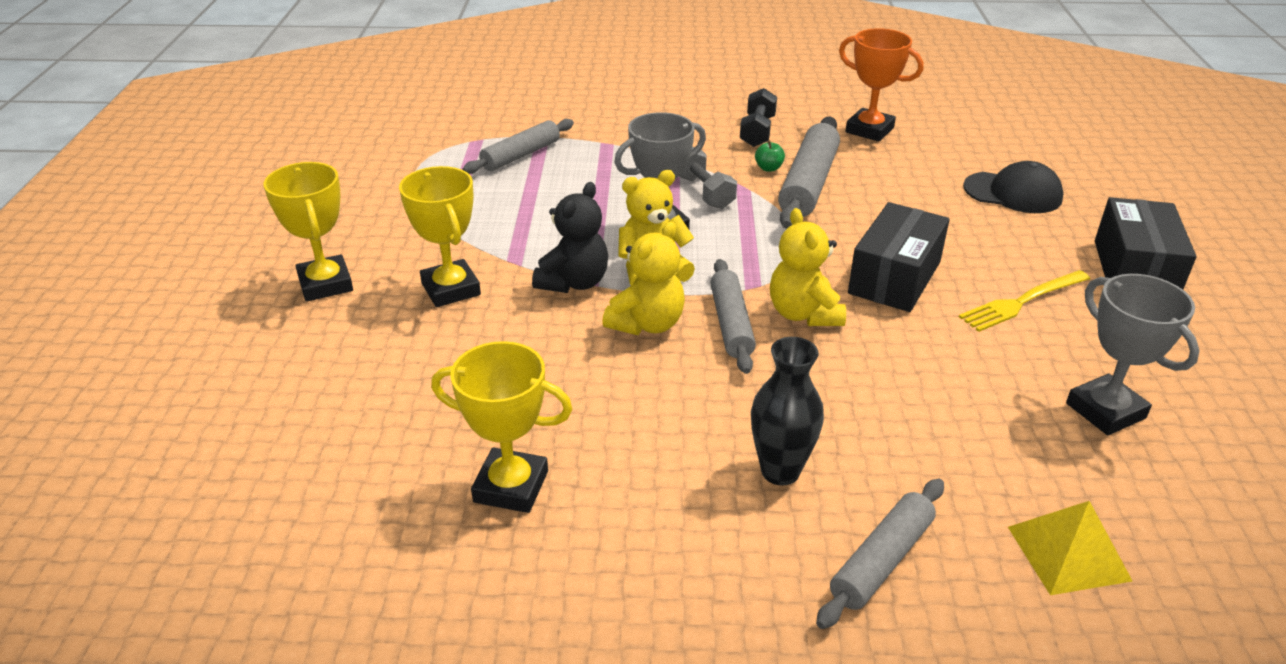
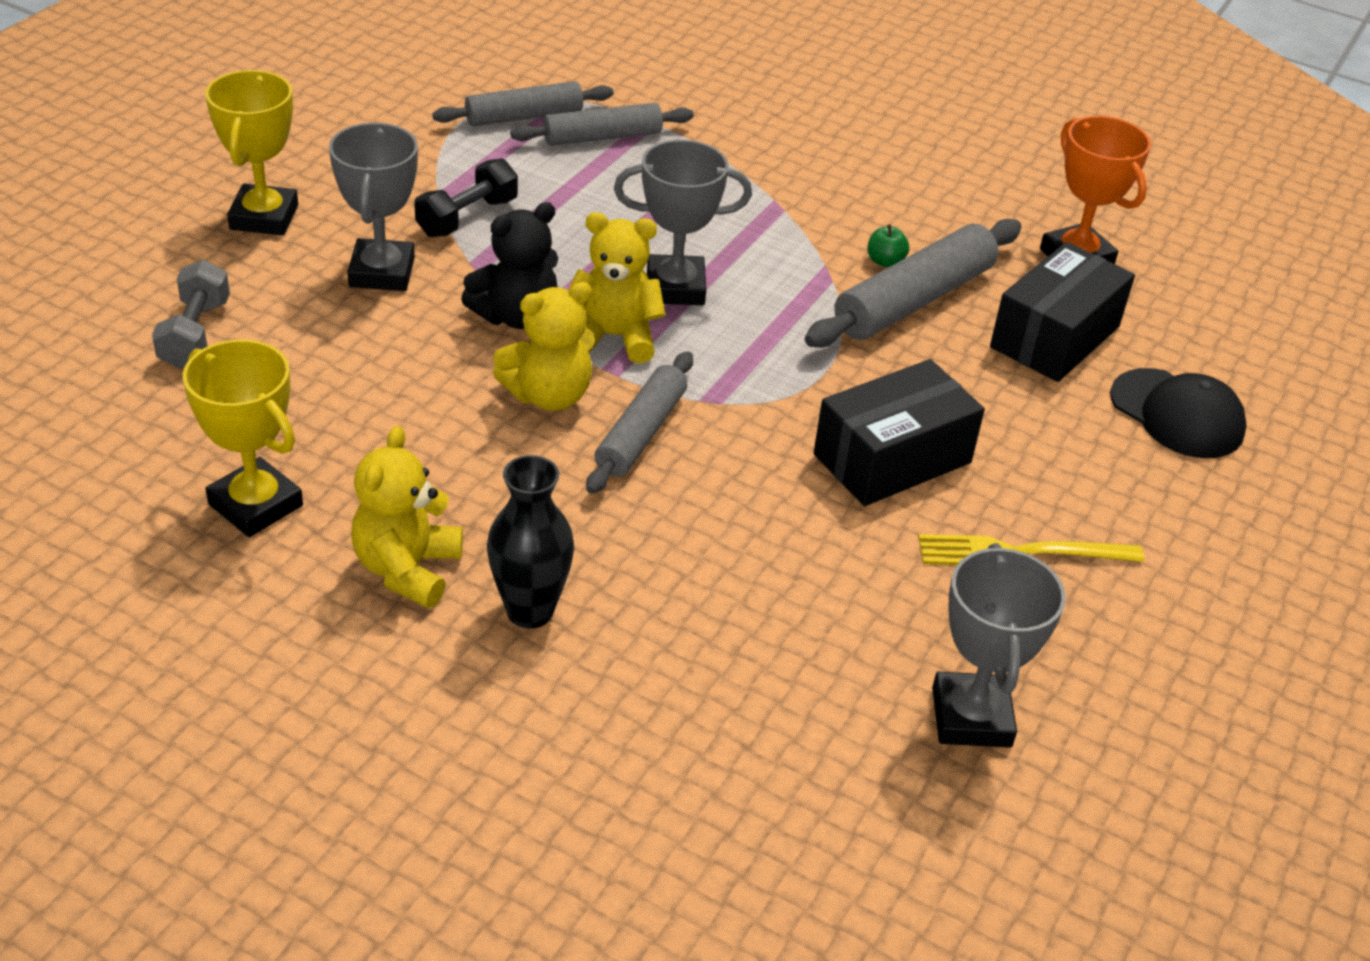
camera: 25 degrees right, 5 degrees up
(451, 289) = (382, 272): yellow trophy -> grey trophy
(704, 192) = (772, 263): grey dumbbell -> grey dumbbell (195, 334)
(757, 131) = (922, 207): black dumbbell -> black dumbbell (467, 217)
(804, 314) = (735, 456): yellow teddy bear -> yellow teddy bear (407, 569)
(881, 561) = (539, 745): grey rolling pin -> grey rolling pin (524, 117)
(1068, 553) = (745, 834): yellow pyramid -> none
(1134, 270) = (1223, 576): black box -> black box (1054, 337)

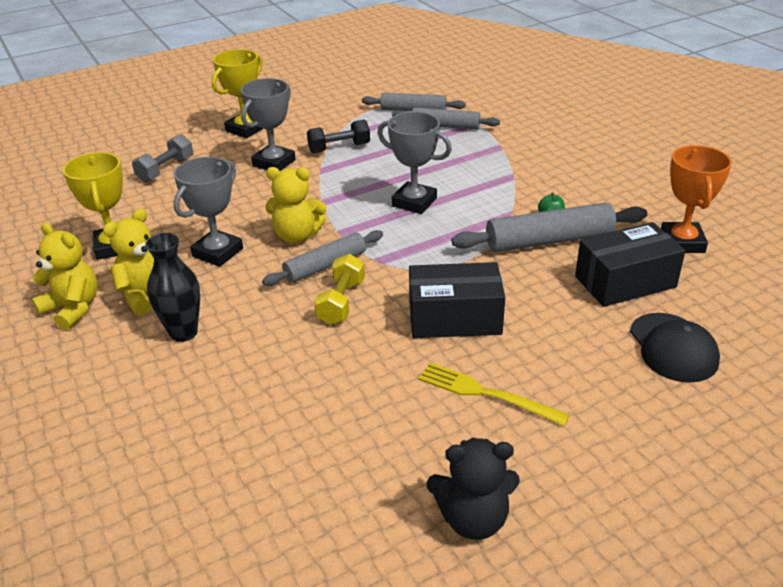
camera: 35 degrees right, 5 degrees down
(516, 316) = (318, 196): black teddy bear -> black teddy bear (473, 519)
(614, 337) = (358, 217): yellow teddy bear -> yellow teddy bear (73, 309)
(718, 484) = (341, 302): none -> yellow dumbbell
(971, 717) = (364, 475): grey trophy -> grey trophy (218, 252)

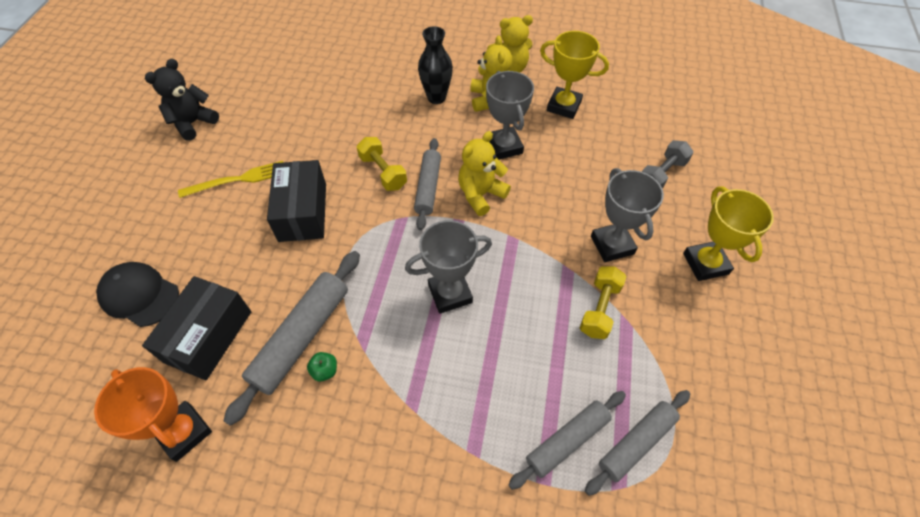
camera: 130 degrees right, 20 degrees up
(166, 170) = (661, 174): grey dumbbell -> grey dumbbell turned 60 degrees clockwise
(339, 148) = (599, 309): black dumbbell -> yellow dumbbell
(454, 318) = (302, 212): black box -> black box turned 45 degrees counterclockwise

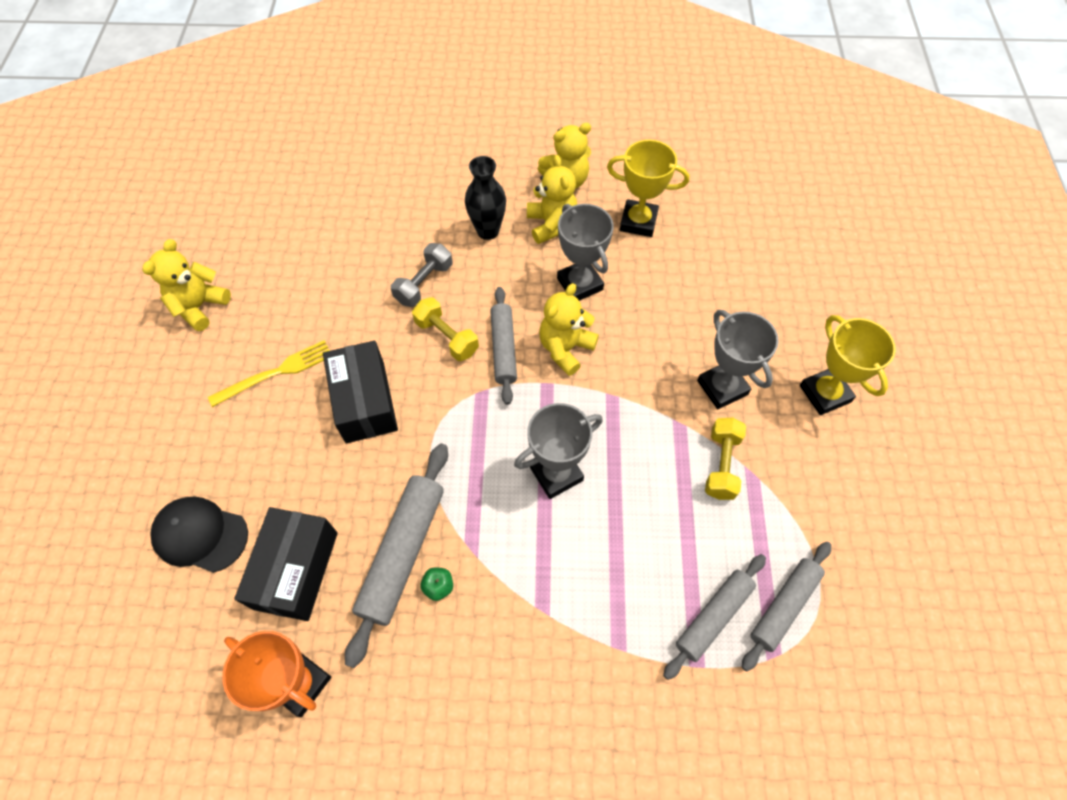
camera: 10 degrees left, 5 degrees up
(193, 123) = (200, 306): black teddy bear -> yellow teddy bear
(661, 174) = (762, 293): grey dumbbell -> grey dumbbell (424, 283)

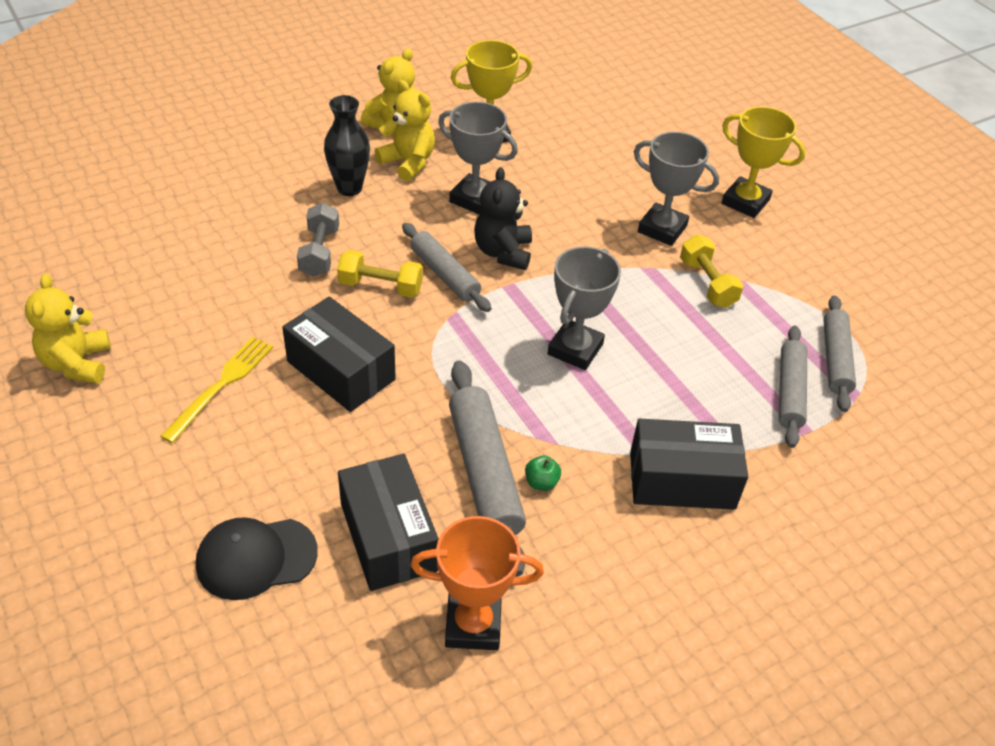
camera: 35 degrees left, 15 degrees down
(551, 650) = (682, 480): none -> black box
(565, 348) = (503, 252): yellow teddy bear -> black teddy bear

